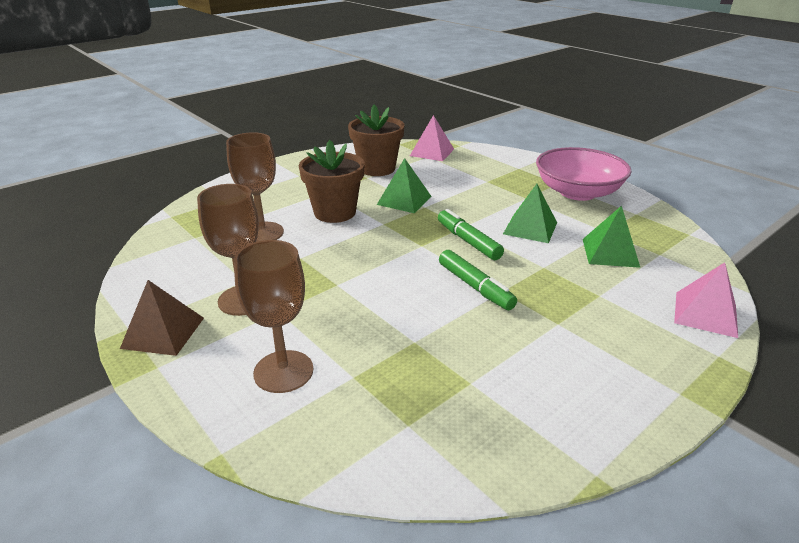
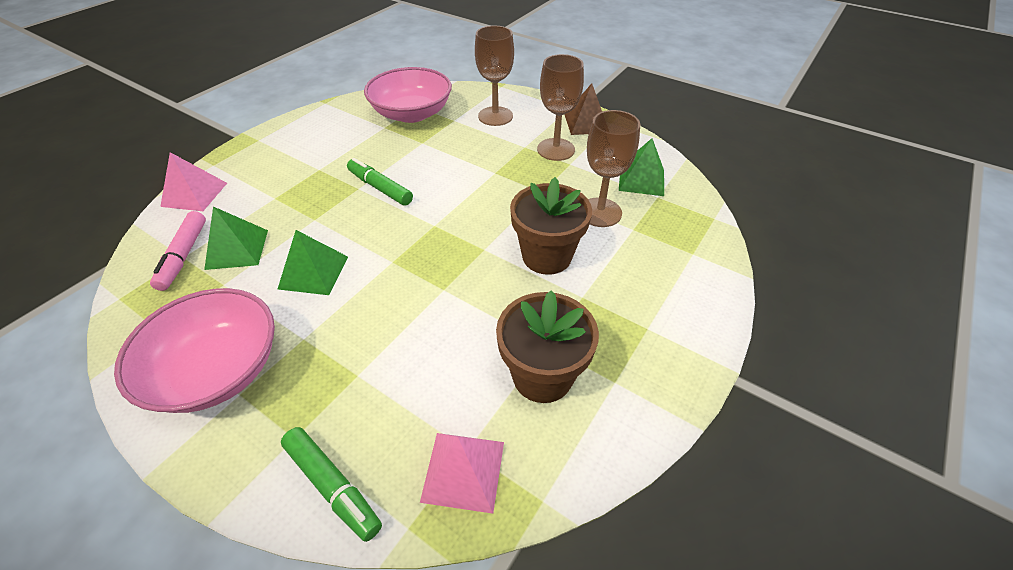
camera: 165 degrees right, 15 degrees up
(404, 200) = (473, 297): green pyramid -> green pyramid (641, 180)
(420, 405) = (412, 113): none -> pink bowl
(468, 241) = (386, 239): green marker -> green marker (333, 486)
(659, 254) = (183, 256): none -> pink marker

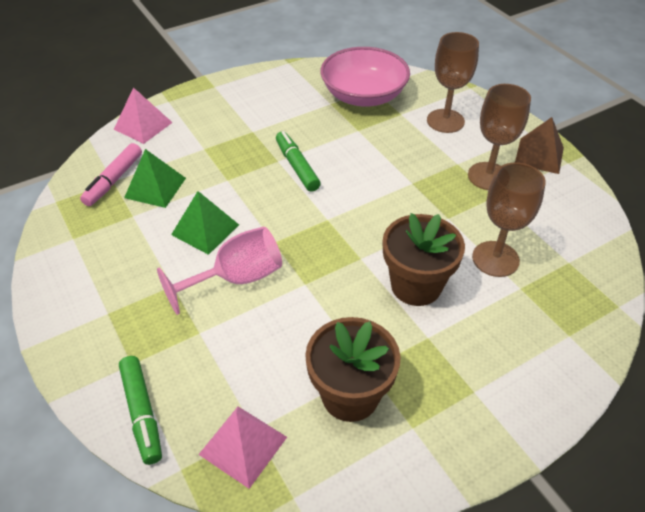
camera: 25 degrees right, 0 degrees up
(218, 369) = (100, 287): pink bowl -> none
(371, 308) = (236, 279): none -> pink goblet
(641, 180) = (562, 238): green pyramid -> none

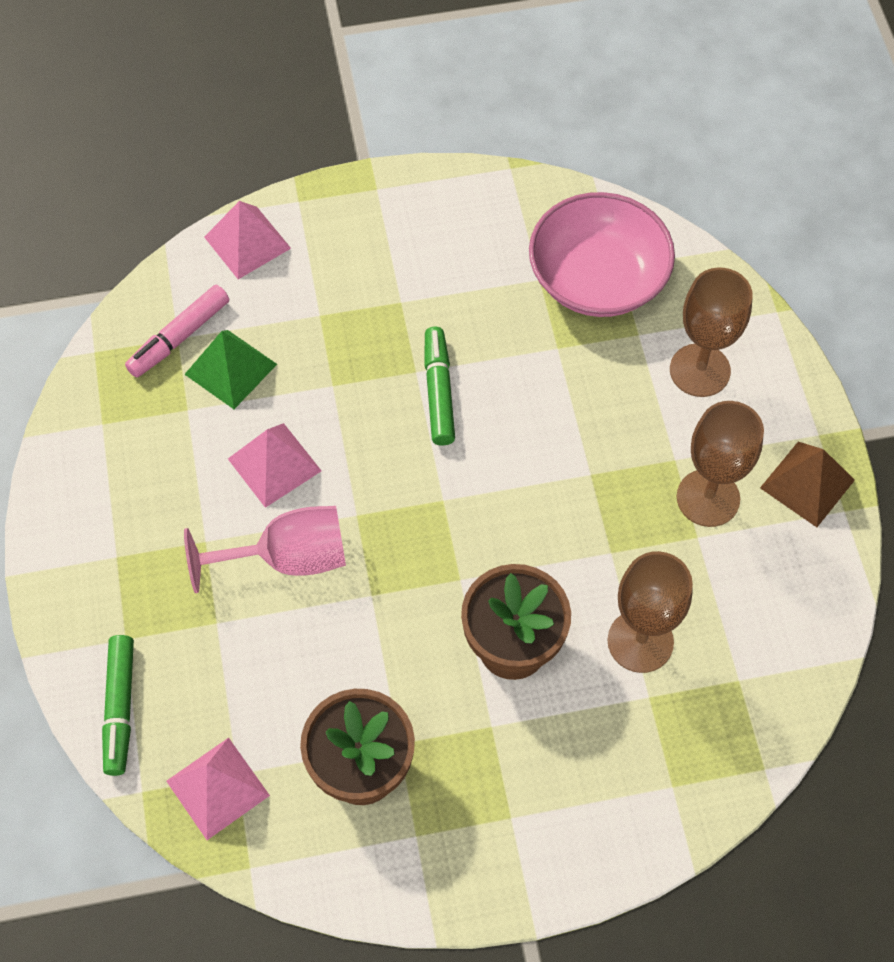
camera: 20 degrees right, 15 degrees up
(205, 229) = (274, 465): green pyramid -> pink pyramid

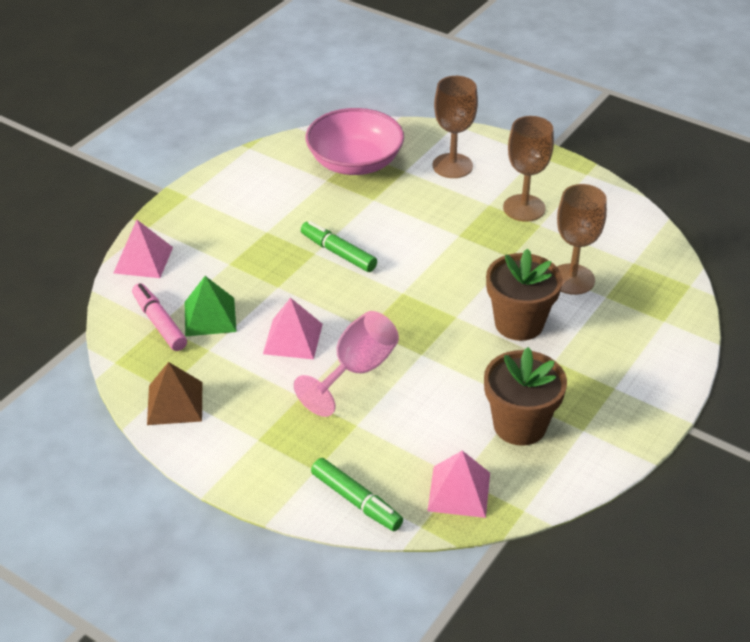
camera: 45 degrees left, 20 degrees down
(179, 337) = (159, 323): pink marker -> pink marker turned 150 degrees clockwise
(807, 483) = (558, 175): brown pyramid -> brown pyramid (175, 403)

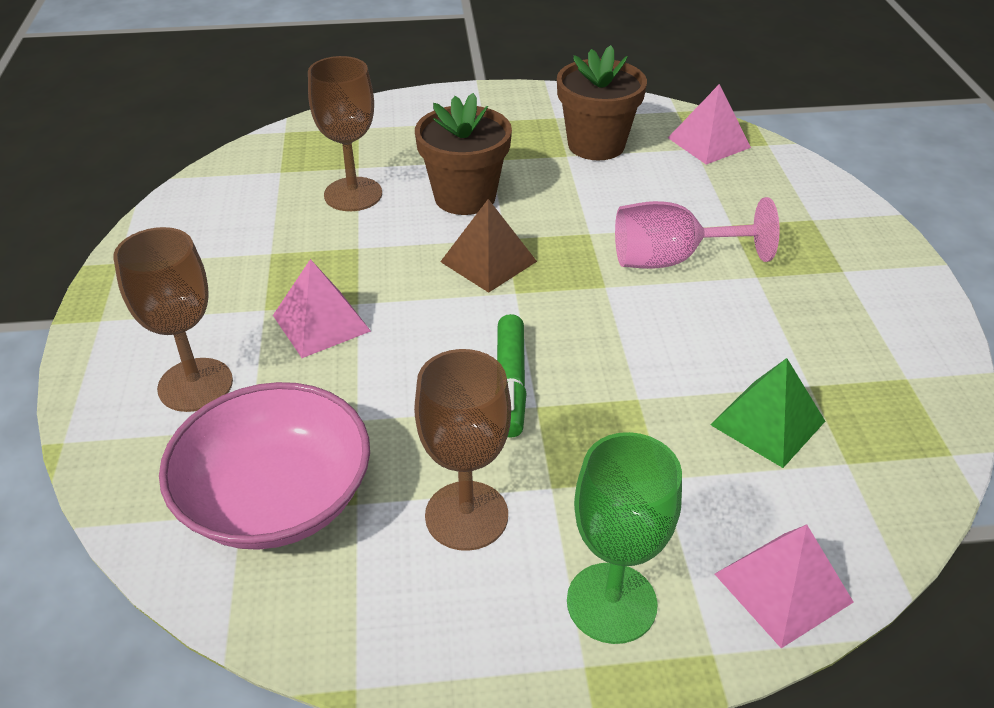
camera: 130 degrees left, 0 degrees up
(159, 323) = (845, 463): pink marker -> none
(175, 403) = (907, 356): brown pyramid -> brown pyramid (488, 261)
(199, 215) = (611, 602): none -> green goblet
(293, 338) = (697, 329): pink pyramid -> pink pyramid (321, 323)
(356, 501) = (801, 182): green marker -> none
(524, 208) = (246, 278): brown goblet -> brown goblet (466, 515)

